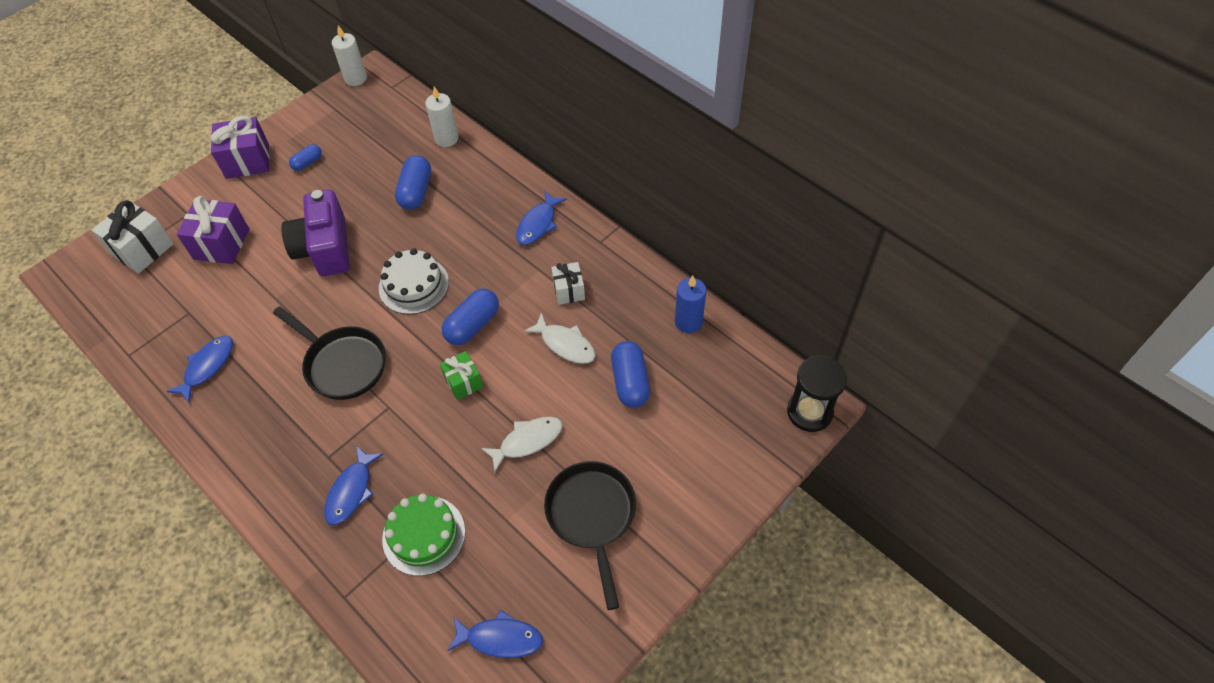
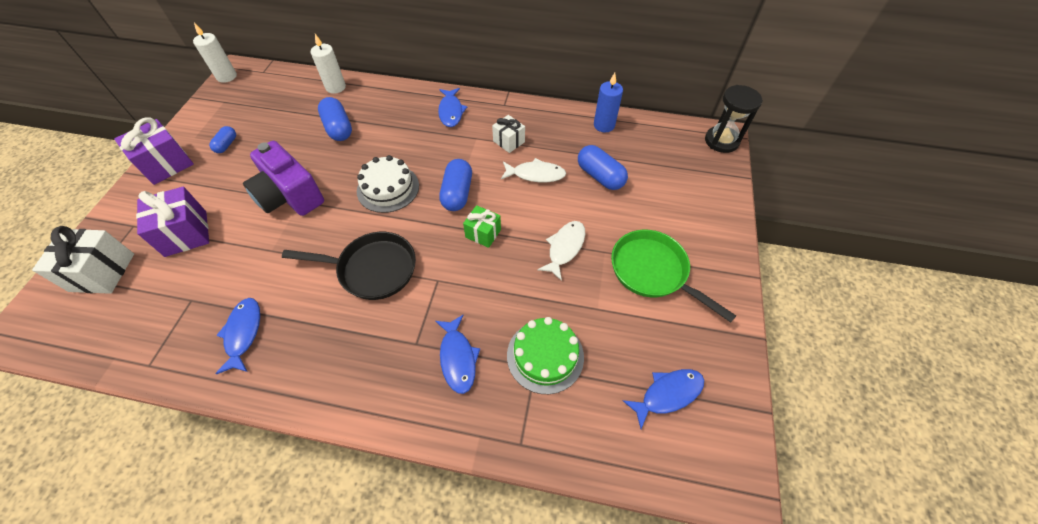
camera: 35 degrees left, 0 degrees up
(592, 516) = (652, 271): black pan -> green pan

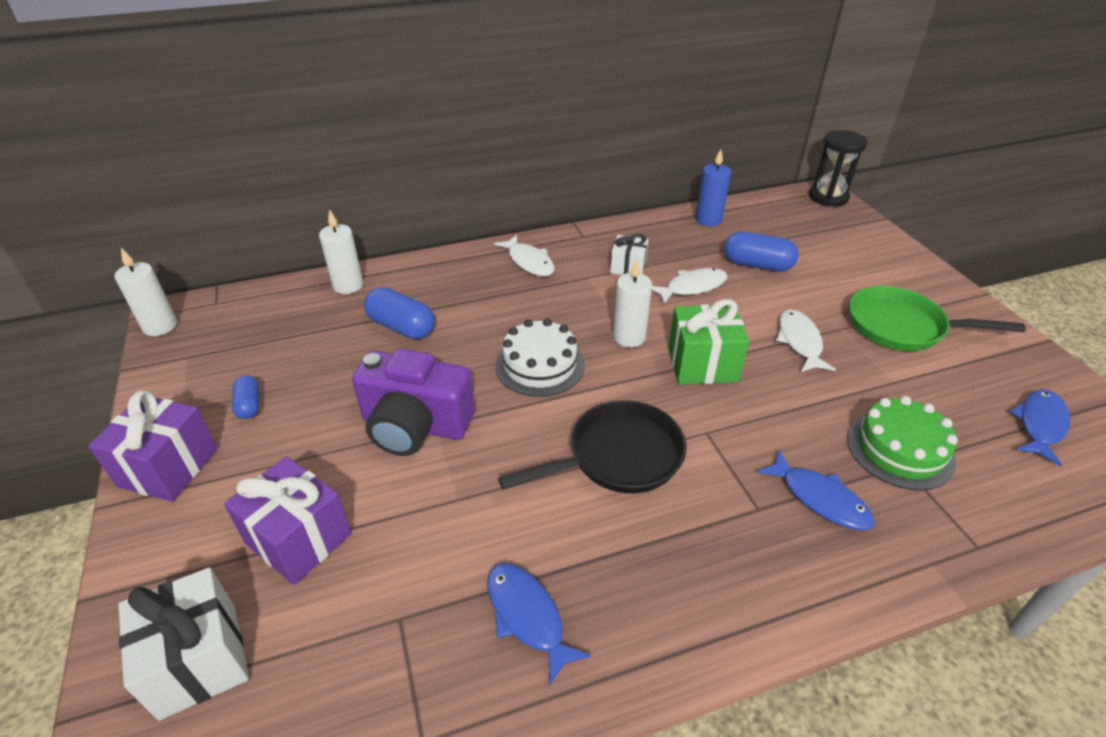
camera: 30 degrees left, 15 degrees down
(451, 111) = (529, 262): blue fish -> white fish
(457, 193) = (629, 337): blue capsule -> white candle
(483, 233) = (702, 364): green gift -> green gift, size x1.63

